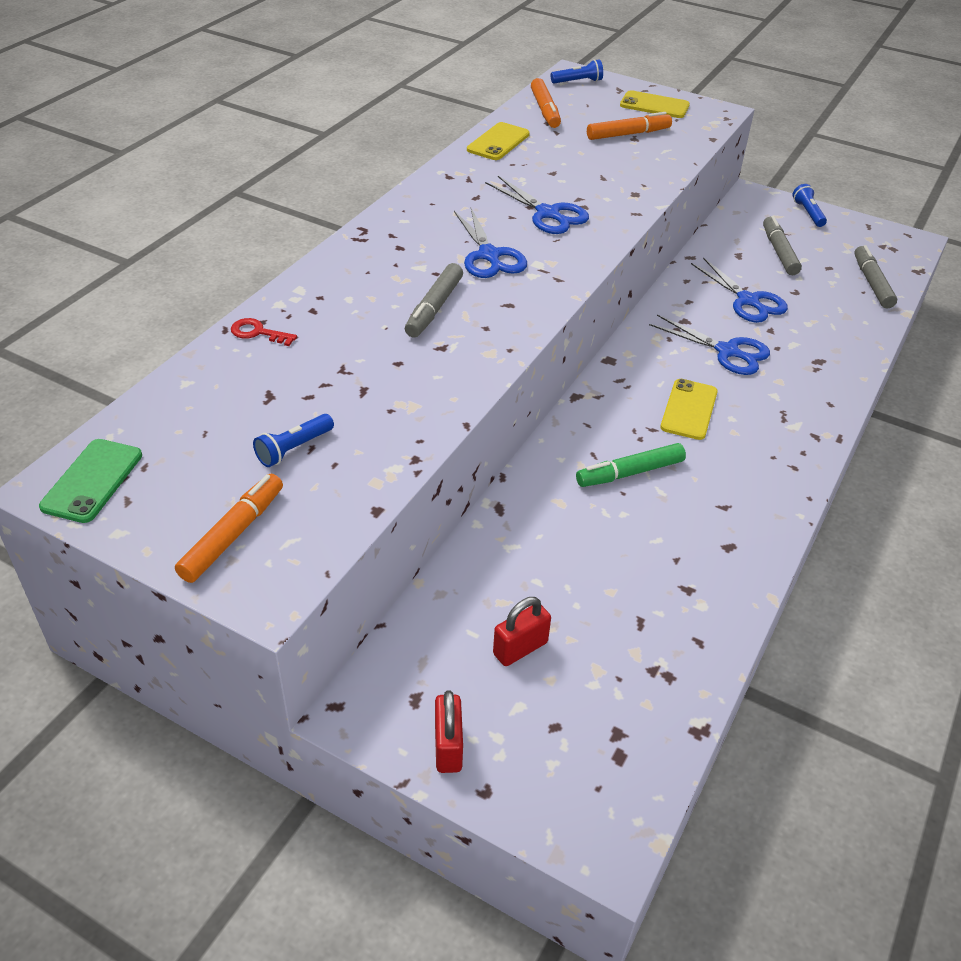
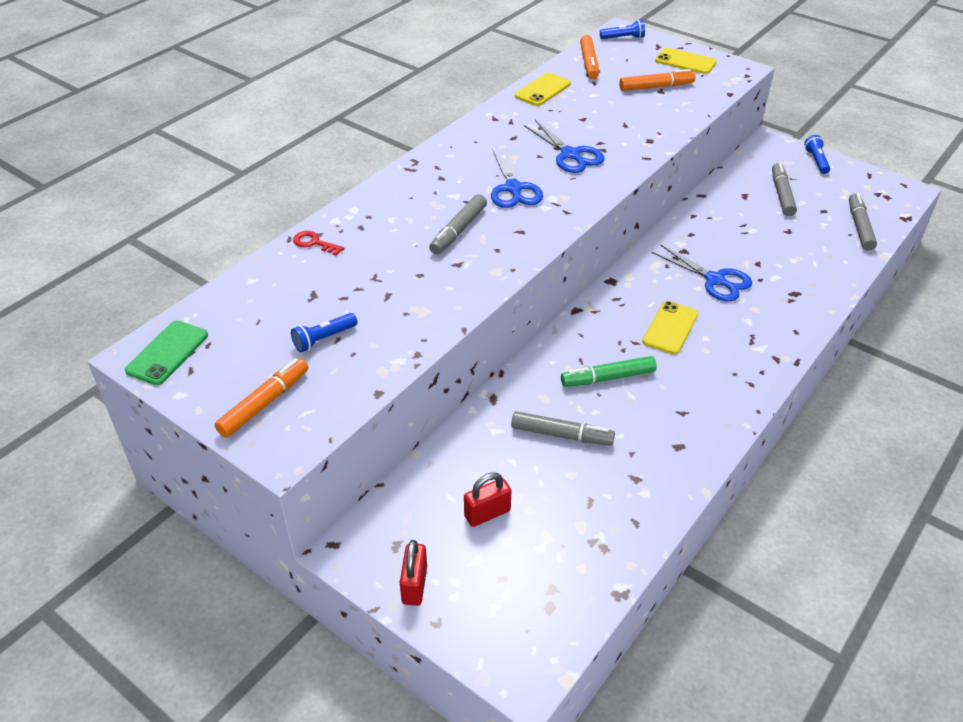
camera: 10 degrees right, 0 degrees up
(590, 545) = (561, 435): none -> grey marker
(748, 301) = (744, 236): blue scissors -> none

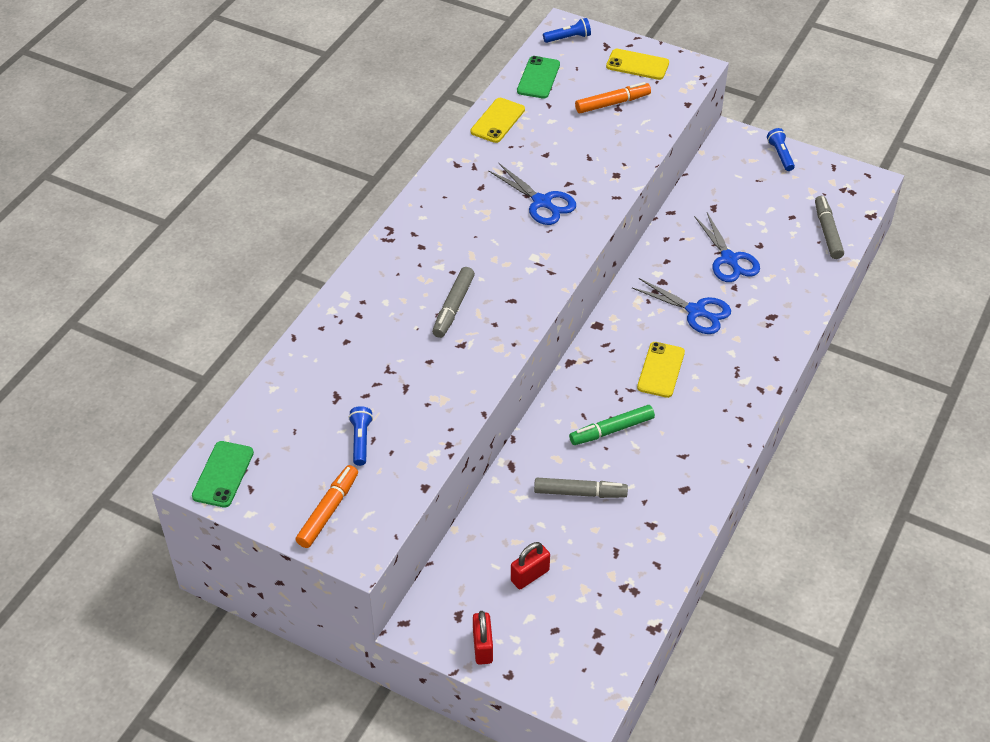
camera: 10 degrees left, 5 degrees up
(314, 243) = (319, 339): red key -> none
(324, 339) = (361, 440): blue flashlight -> blue flashlight turned 135 degrees clockwise
(513, 189) = (494, 251): blue scissors -> blue scissors (729, 259)
(589, 63) = (538, 78): orange marker -> green phone
(781, 194) = (749, 202): grey marker -> none

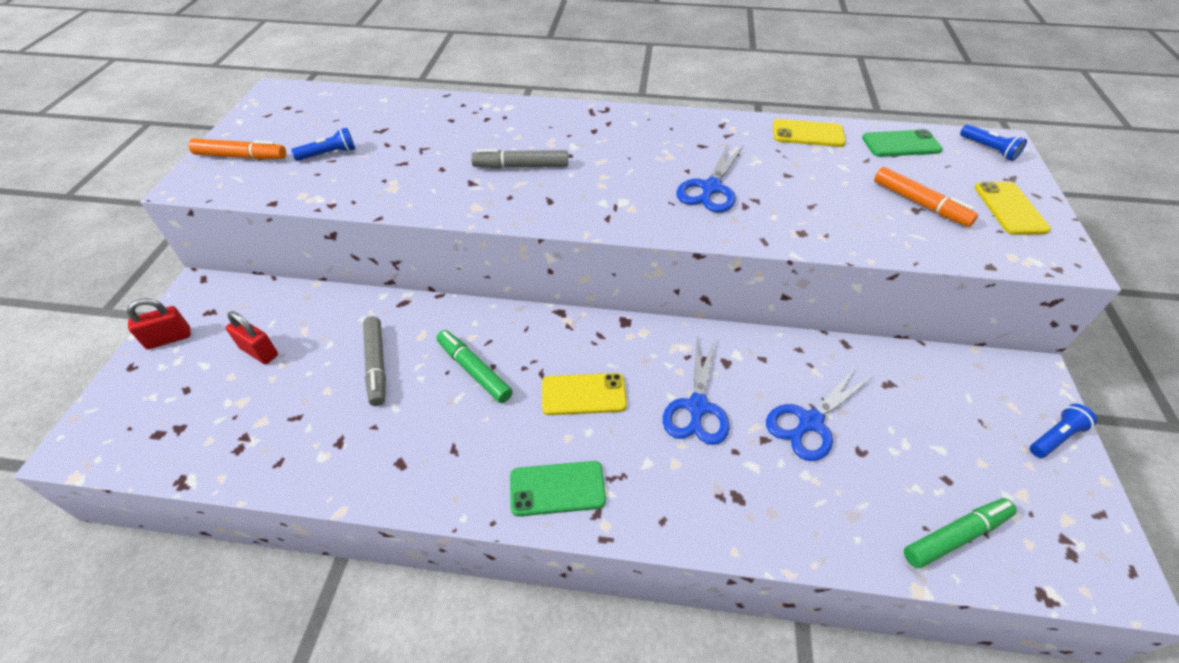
camera: 70 degrees right, 0 degrees up
(223, 474) = (282, 100): green phone -> green phone (557, 488)
(827, 232) = (955, 536): grey marker -> green marker

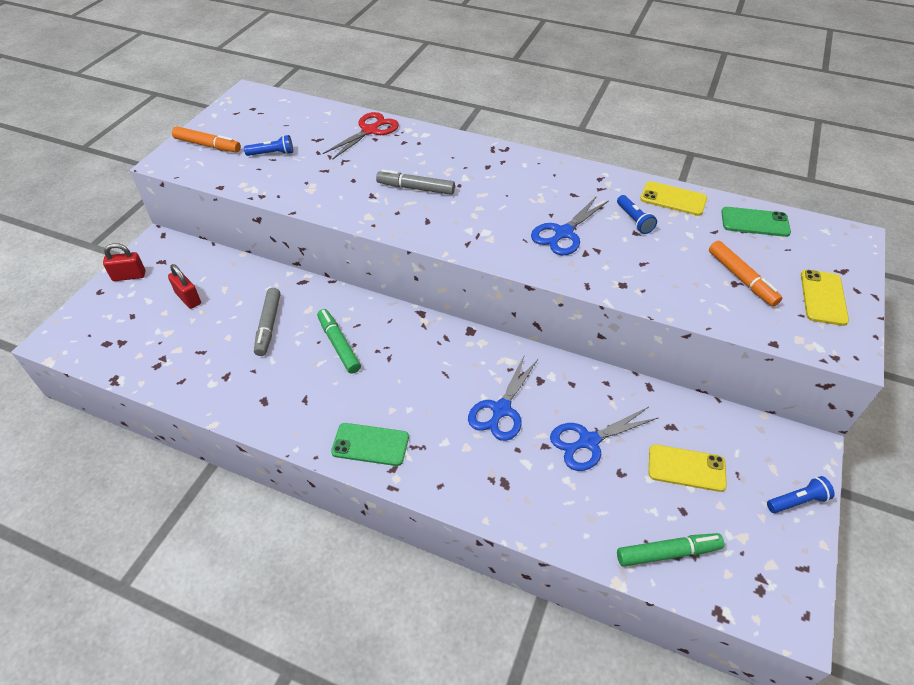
camera: 15 degrees right, 0 degrees up
(442, 112) = (370, 130): none -> red scissors
(583, 394) = (415, 380): yellow phone -> yellow phone (686, 468)
(988, 149) = (836, 241): blue flashlight -> blue flashlight (634, 220)

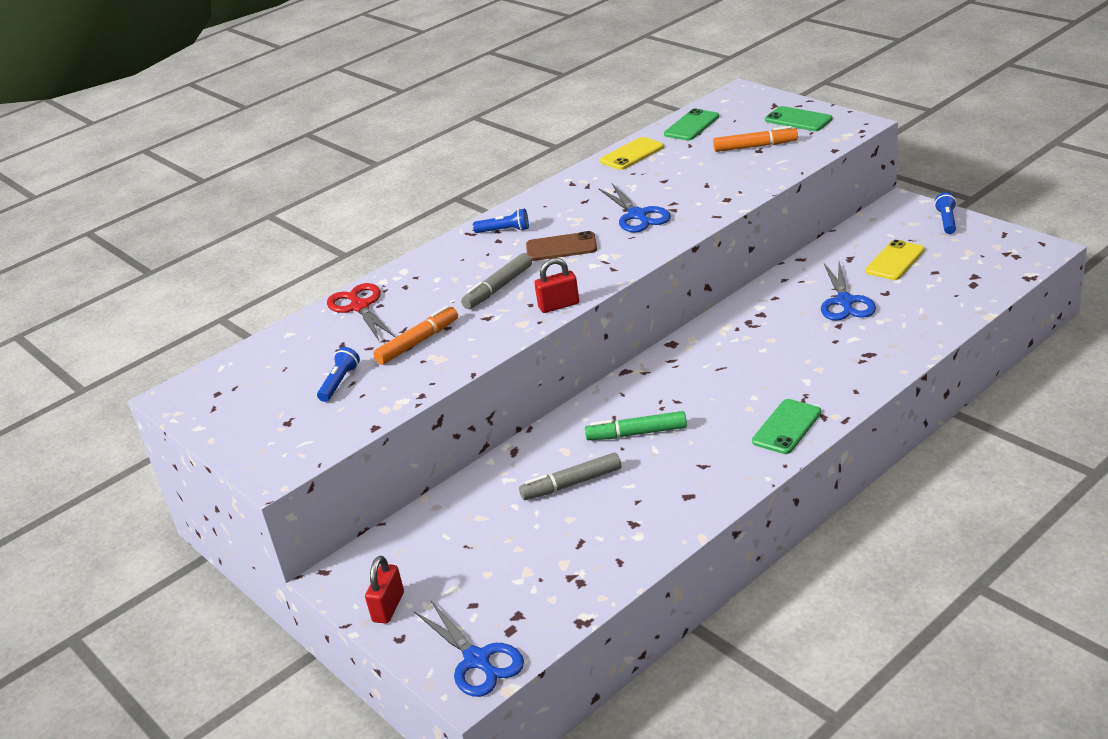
camera: 60 degrees left, 15 degrees down
(188, 298) = (476, 550): red padlock -> red padlock (559, 305)
(208, 145) = (270, 435): orange marker -> orange marker (418, 342)
(268, 326) = (571, 484): grey marker -> grey marker turned 135 degrees clockwise
(490, 203) = (561, 247): none -> brown phone
(501, 410) = (785, 342): blue scissors -> blue scissors (477, 660)
(634, 220) = (646, 178): blue flashlight -> blue flashlight (504, 231)
(668, 553) = (970, 287): green marker -> none
(823, 297) = (798, 120): yellow phone -> green phone

